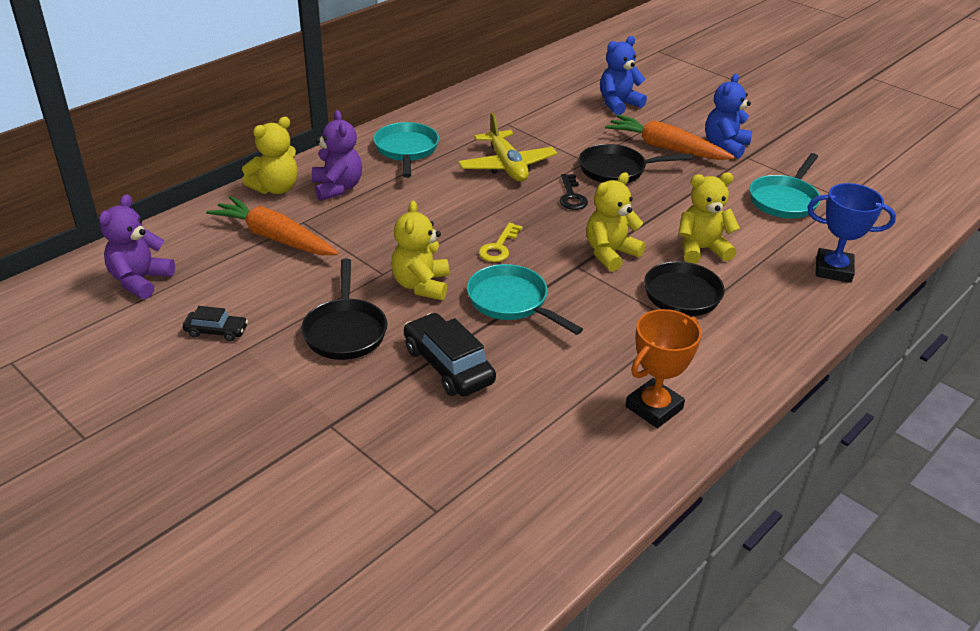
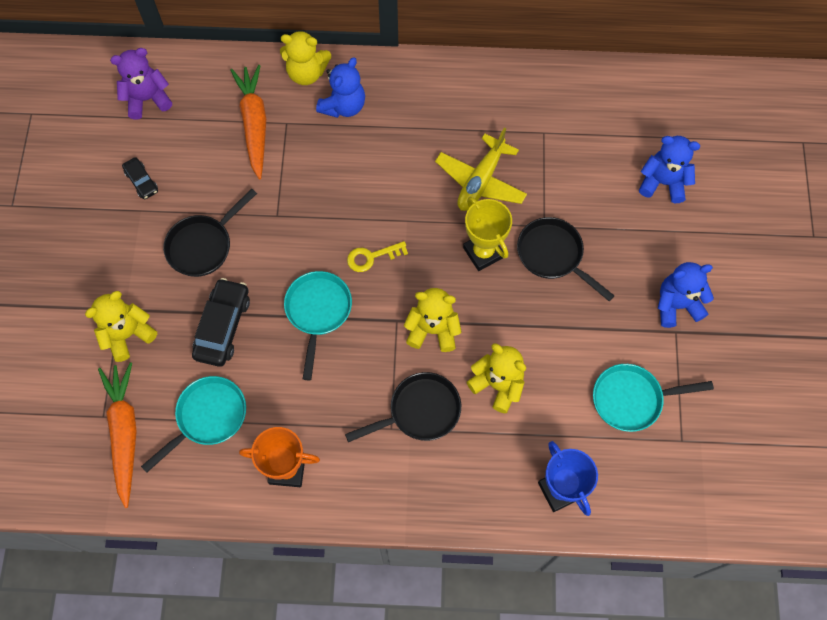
camera: 50 degrees right, 30 degrees up
(337, 188) = (343, 106): purple teddy bear -> blue teddy bear
(406, 150) = (434, 103): turquoise pan -> turquoise pan (208, 417)
(421, 285) = (285, 247): yellow teddy bear -> yellow teddy bear (128, 334)
(571, 196) = (483, 252): black key -> yellow trophy
(665, 148) = (625, 264): orange carrot -> orange carrot (124, 433)

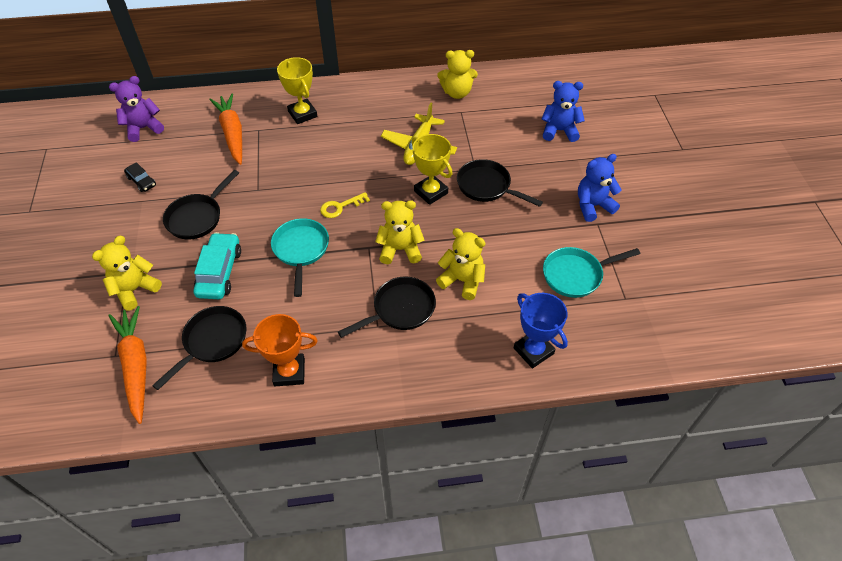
camera: 10 degrees left, 15 degrees down
(208, 417) = (212, 342): turquoise pan -> black pan
(223, 326) = (219, 272): black car -> turquoise car
(306, 73) = (270, 98): yellow teddy bear -> yellow teddy bear (457, 93)
(343, 106) = (302, 114): blue teddy bear -> yellow trophy

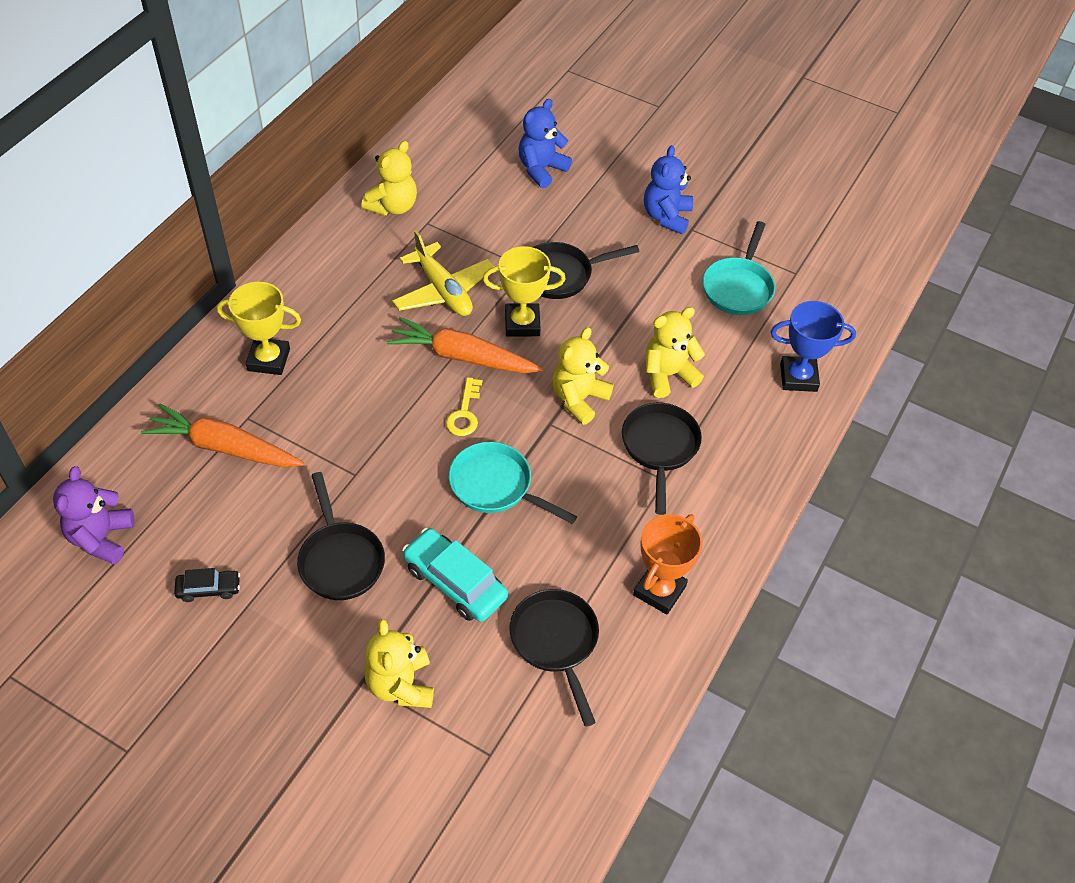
camera: 55 degrees left, 0 degrees up
(136, 365) = (524, 738): orange carrot -> orange carrot (462, 357)

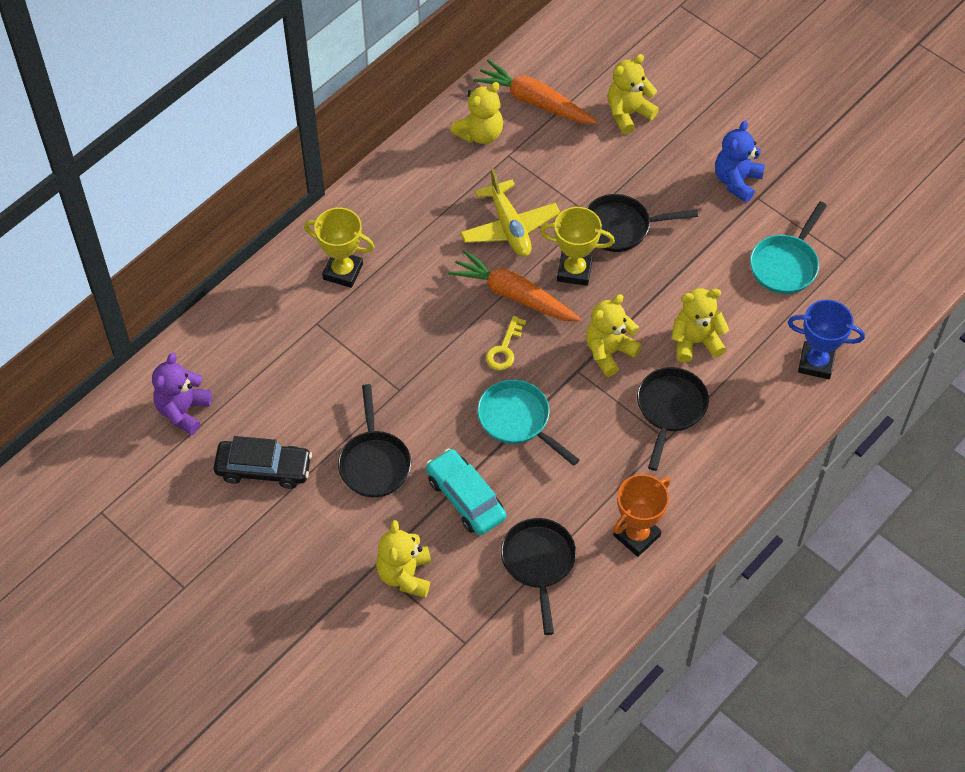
camera: 15 degrees right, 5 degrees up
(209, 589) = (264, 469): black car -> black car, size x1.80
(224, 447) = (293, 347): orange carrot -> orange carrot (534, 101)
(541, 169) = (628, 113): blue teddy bear -> yellow teddy bear

